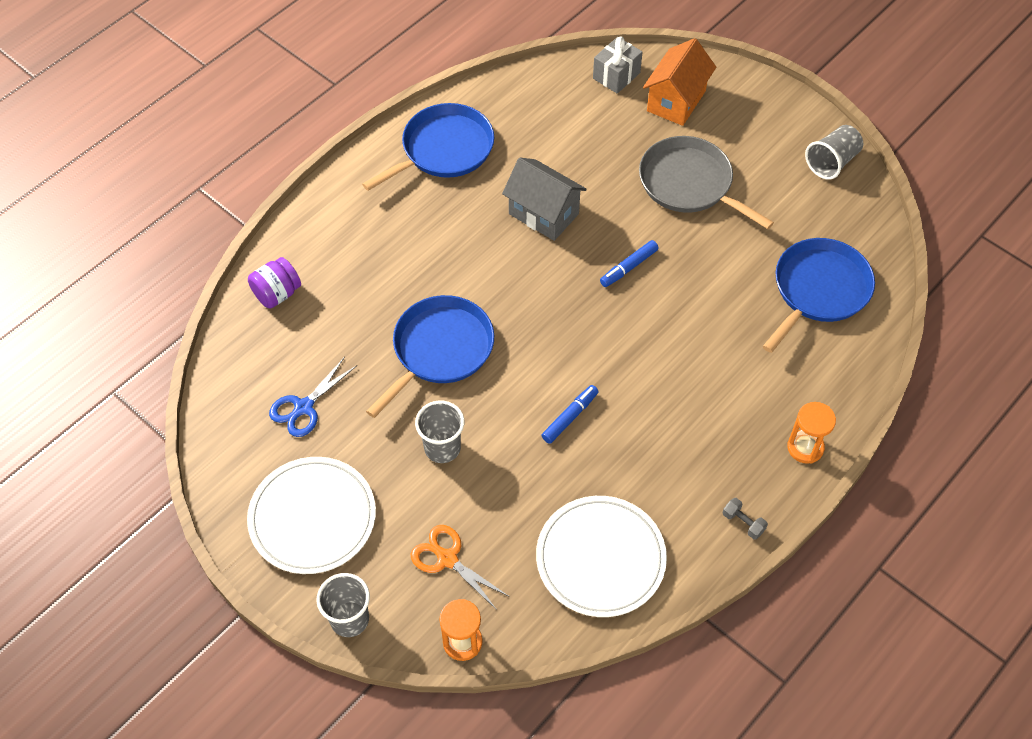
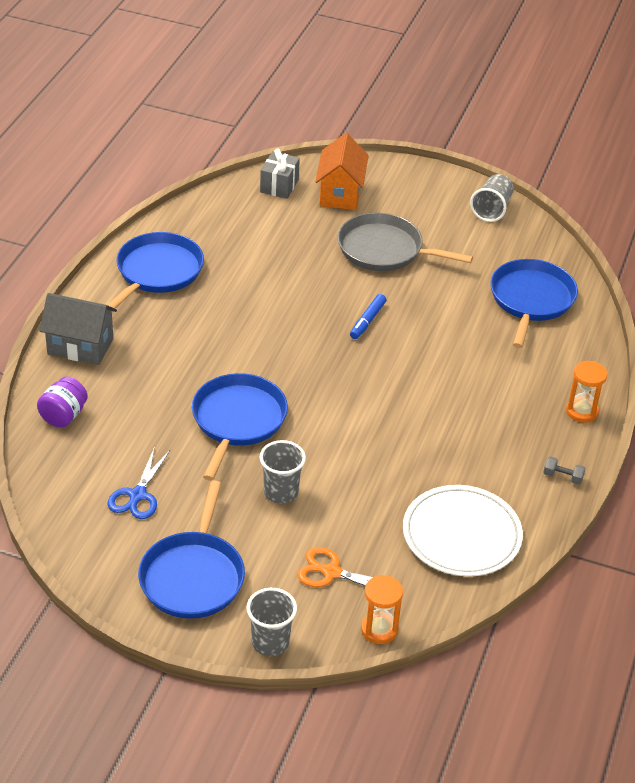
camera: 25 degrees left, 15 degrees down
(312, 517) = (193, 576): white plate -> blue pan
(543, 214) = (273, 299): grey house -> grey house (80, 346)
(570, 417) = (378, 440): blue marker -> none

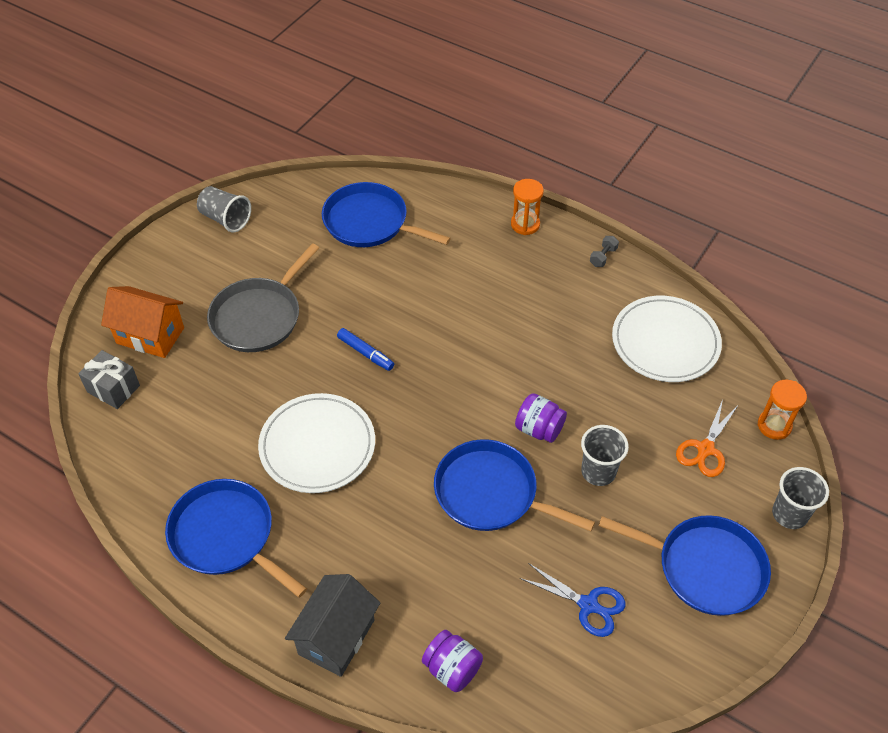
camera: 75 degrees left, 10 degrees up
(257, 307) = (317, 446): none -> white plate
(318, 446) = (539, 429): none -> purple jar

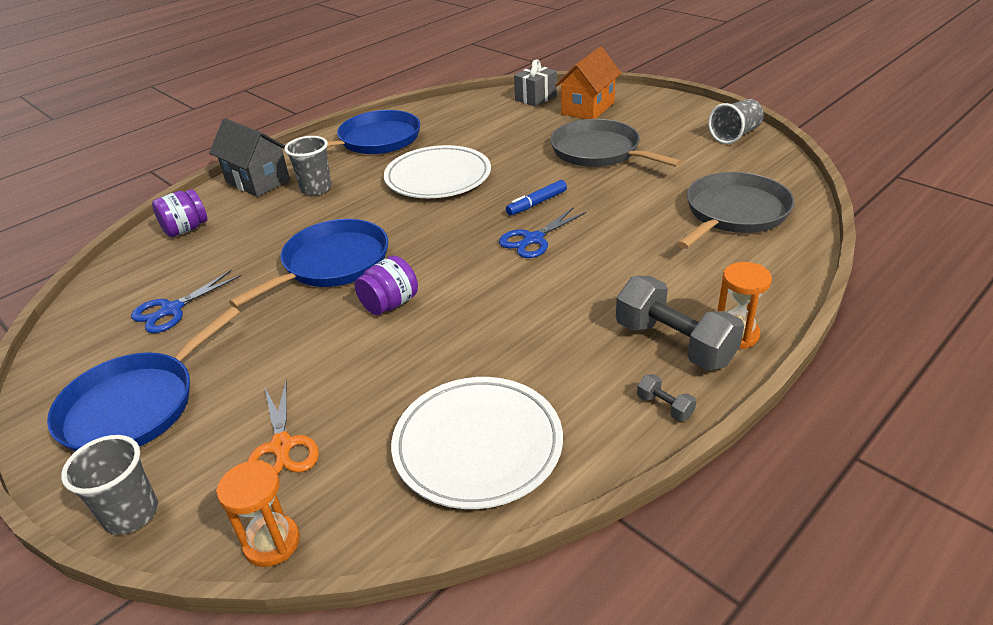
camera: 105 degrees right, 15 degrees down
(370, 222) = (734, 213): blue pan -> grey pan
(427, 347) = (533, 239): none -> blue scissors
(543, 254) = (674, 344): none -> grey dumbbell
(598, 472) = (309, 341): grey cup -> grey cup (316, 189)
(705, 449) = (282, 446): orange scissors -> orange scissors turned 150 degrees counterclockwise

